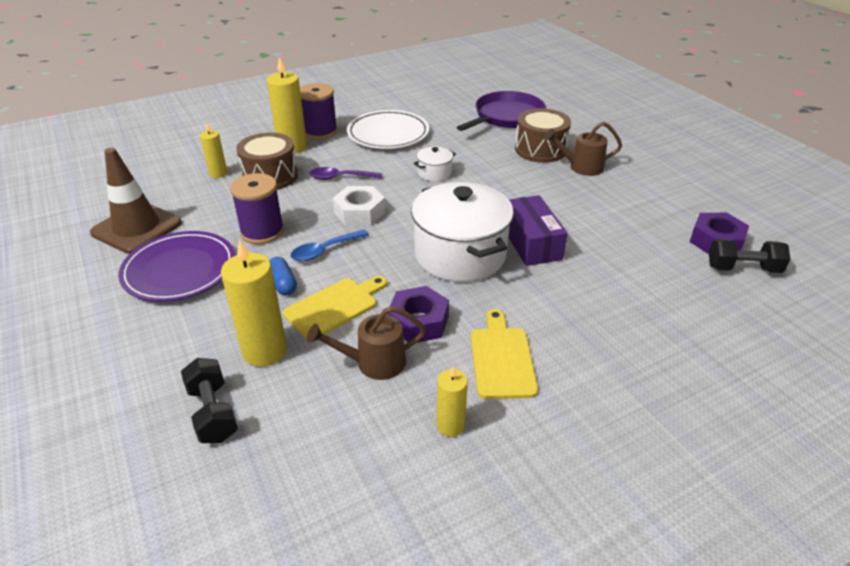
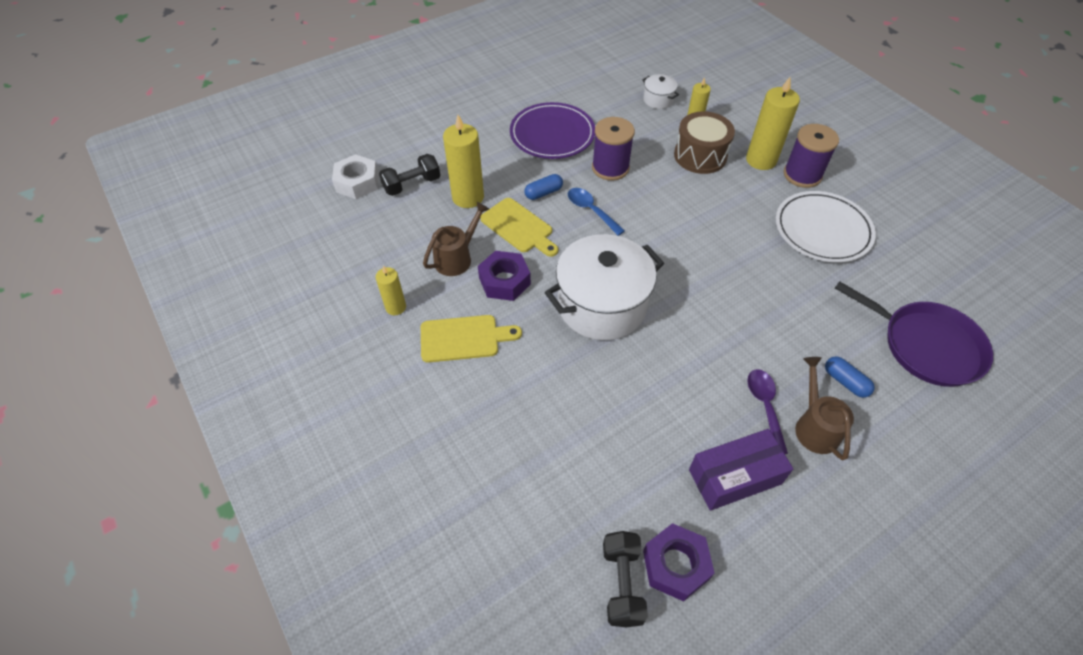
camera: 85 degrees right, 15 degrees up
(137, 228) = (601, 99): brown traffic cone -> none
(340, 178) = (713, 204): purple spoon -> purple spoon (765, 406)
(359, 213) = (655, 225): white nut -> white nut (357, 182)
(373, 363) = (457, 257): brown watering can -> brown watering can turned 60 degrees clockwise
(434, 173) = (748, 277): white pot -> white pot (658, 100)
(531, 242) = (633, 364): purple box -> purple box (734, 476)
(540, 149) = (845, 382): brown drum -> blue capsule

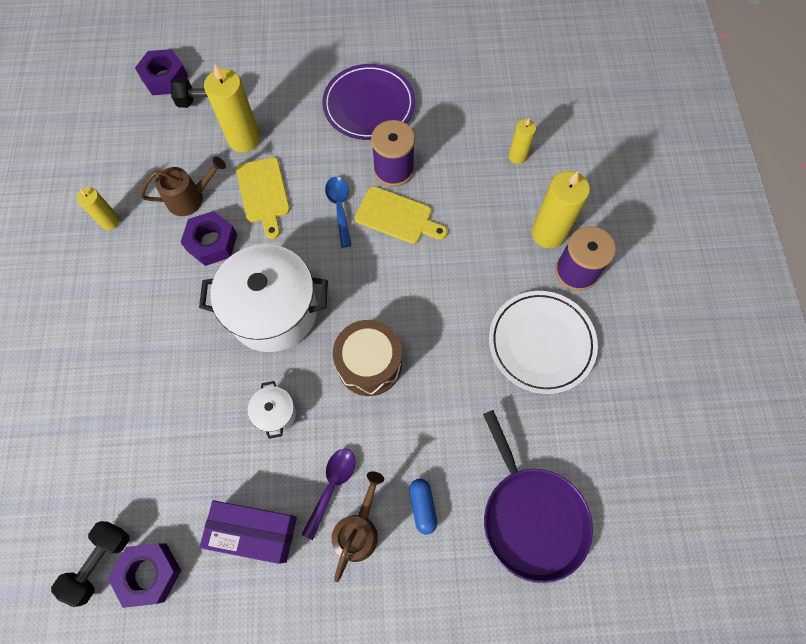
camera: 30 degrees right, 15 degrees up
(357, 182) = (164, 78): white nut -> purple nut
(464, 338) = (140, 280): yellow cutting board -> yellow cutting board (397, 217)
(543, 193) = (312, 167): blue capsule -> none
(658, 100) = (503, 112): white pot -> white pot (275, 413)
(700, 155) = (491, 198): brown drum -> brown drum (369, 364)

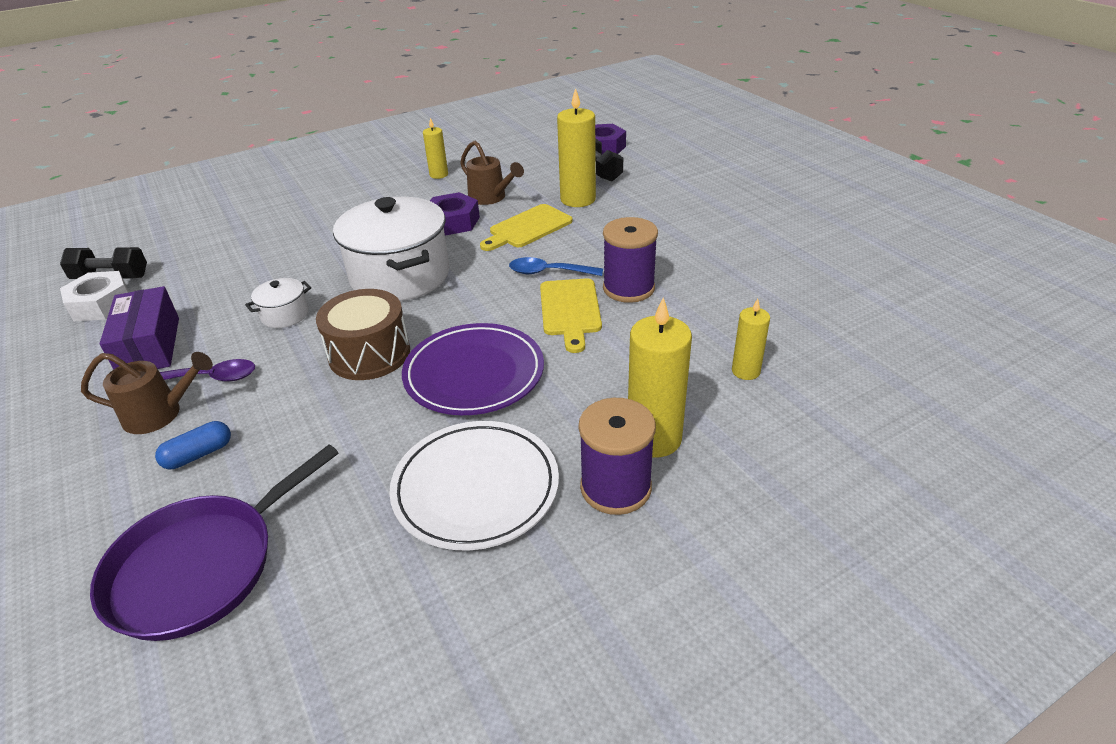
camera: 65 degrees right, 30 degrees down
(149, 573) = (101, 304): purple nut -> white nut
(339, 208) = (548, 272): blue spoon -> blue spoon turned 135 degrees counterclockwise
(369, 105) = (693, 247): purple plate -> purple plate (474, 374)

